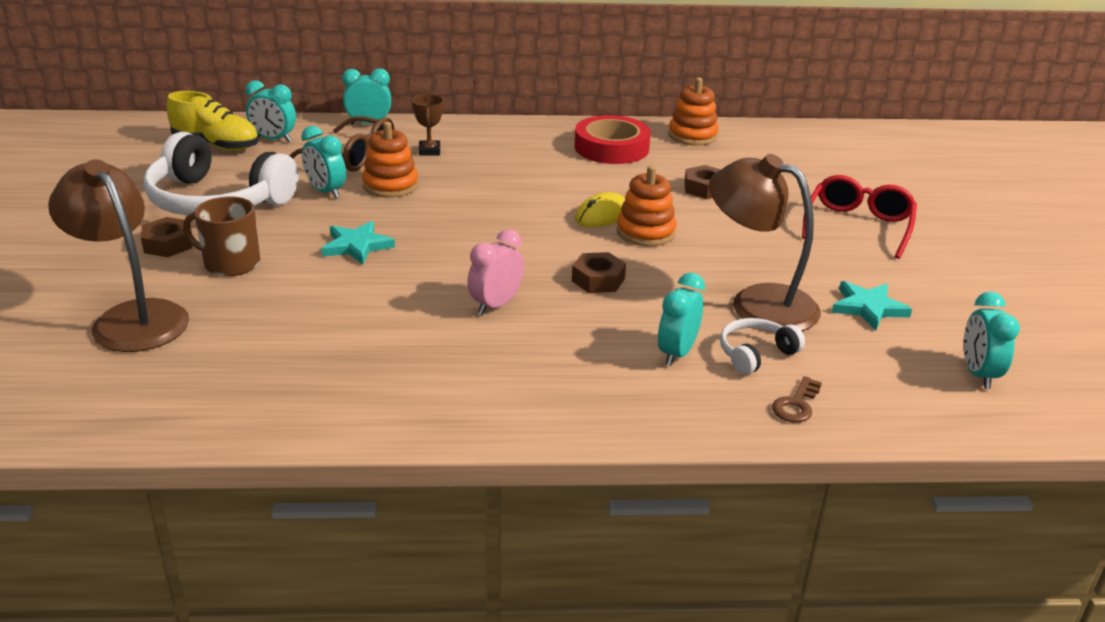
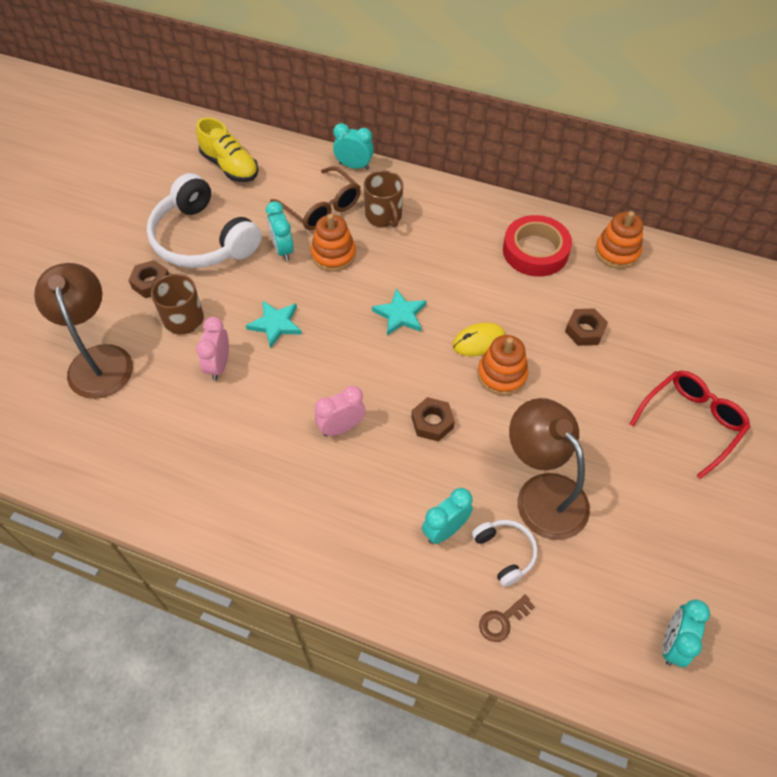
camera: 25 degrees right, 25 degrees up
(274, 139) = (274, 170): turquoise clock -> none
(305, 290) = (219, 365): none -> pink clock
(429, 151) = (384, 216): brown trophy -> brown mug
(755, 354) = (505, 553): white headphones -> white headphones turned 75 degrees clockwise
(868, 308) = (631, 531): turquoise star -> turquoise star (400, 314)

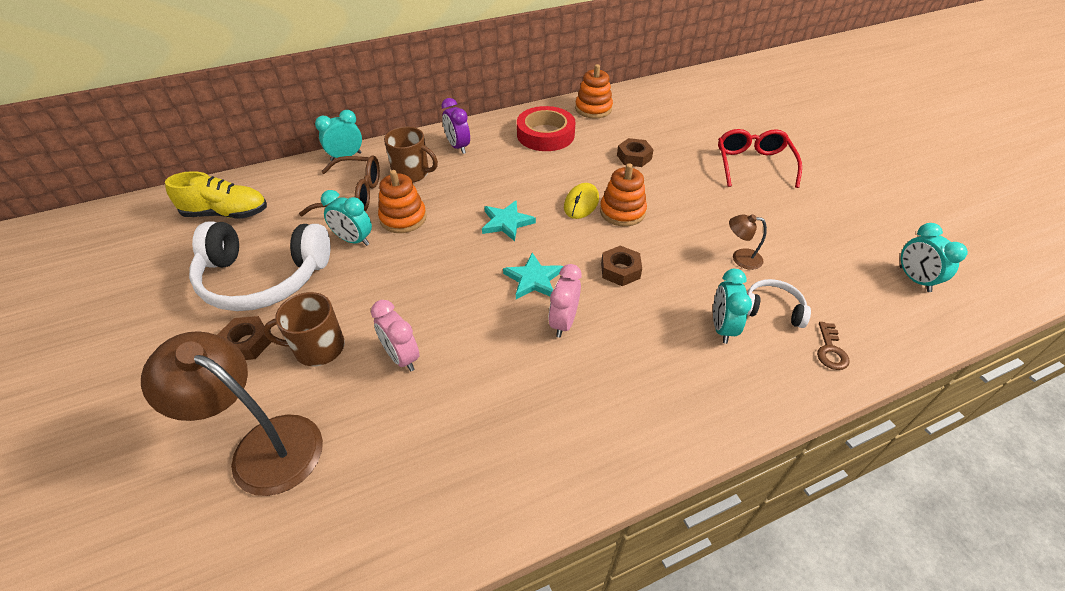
camera: 45 degrees left, 10 degrees down
(275, 324) = (415, 293): turquoise star -> turquoise star (533, 279)
(447, 214) = (458, 147): none -> purple clock
(542, 493) = (740, 258): brown lamp -> brown lamp, size x0.46

